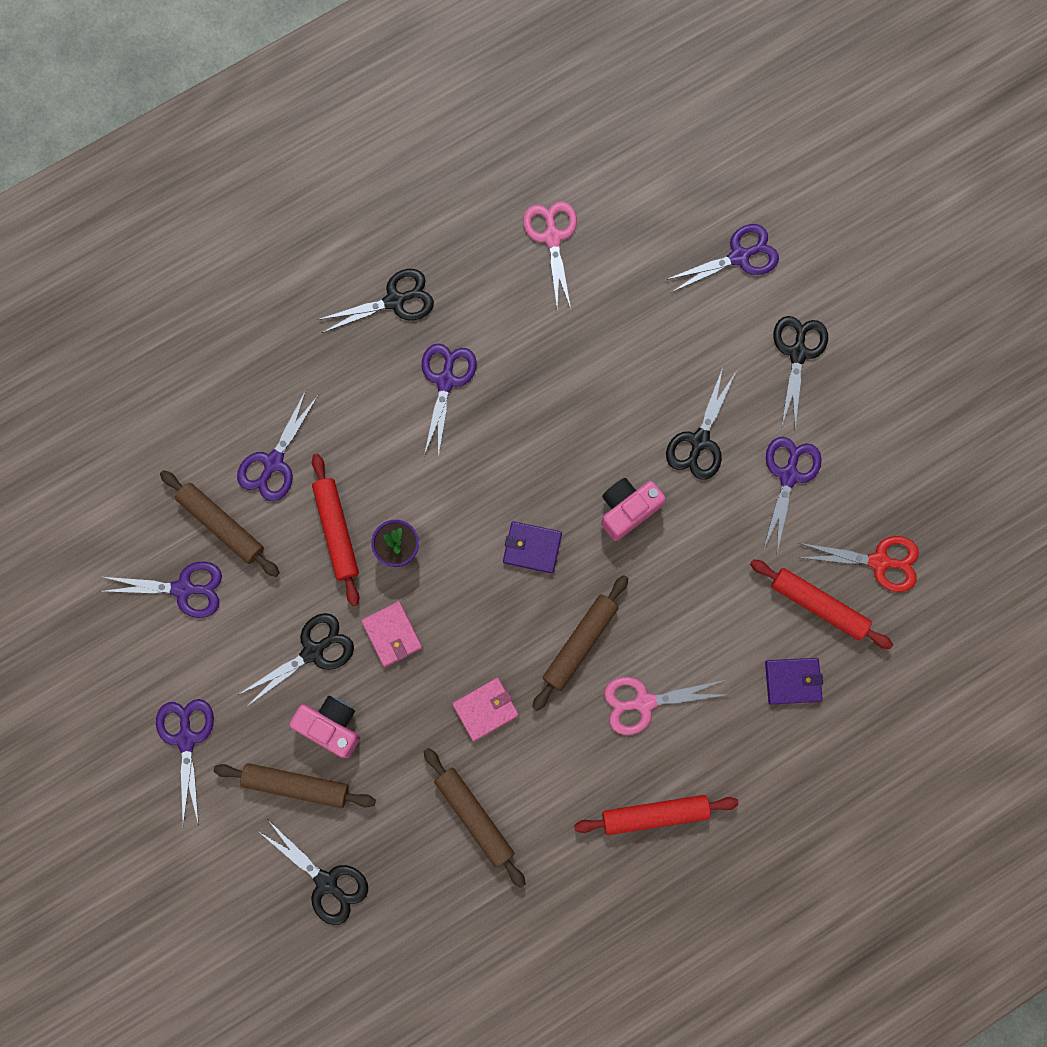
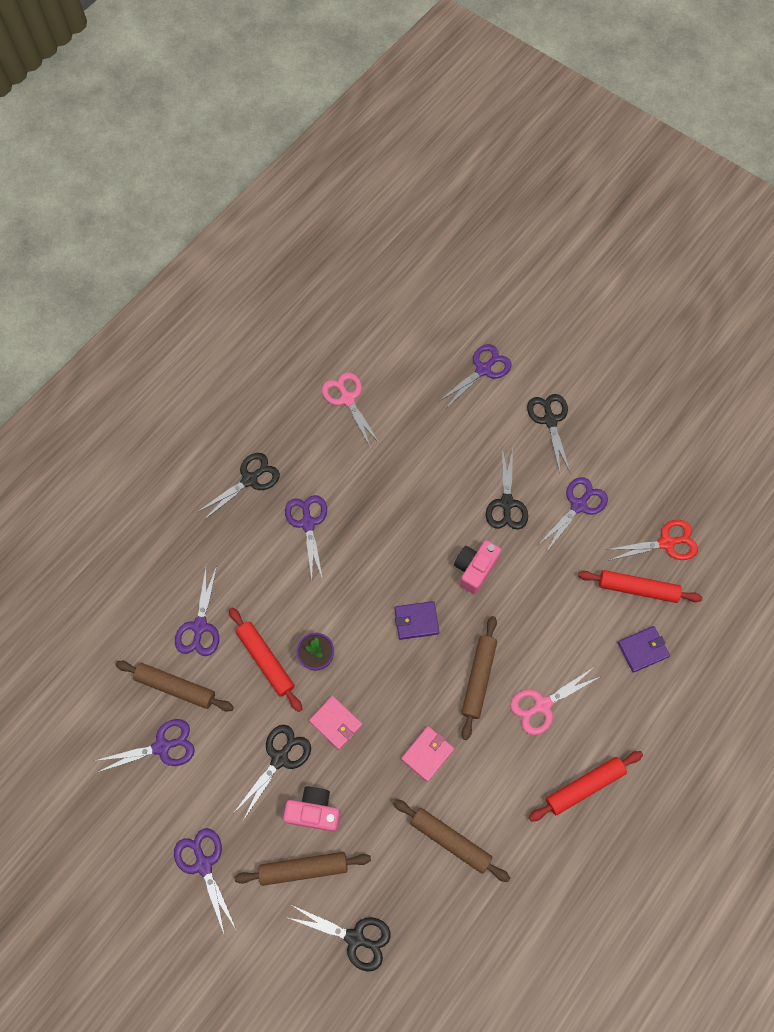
camera: 20 degrees left, 10 degrees down
(788, 475) = (578, 505): purple scissors -> purple scissors turned 45 degrees clockwise

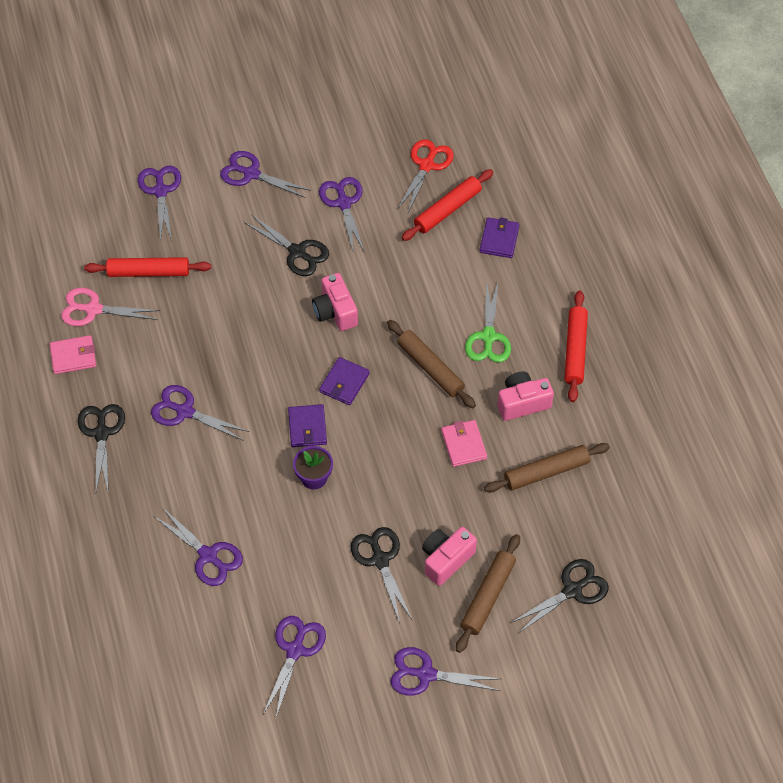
camera: 55 degrees left, 10 degrees down
(175, 687) = (249, 608): brown rolling pin -> none
(265, 660) = (284, 520): red rolling pin -> red rolling pin (148, 272)
(336, 723) = (383, 498): pink wallet -> pink wallet (73, 356)
(357, 621) = (307, 427): none -> purple wallet
(501, 776) = (522, 403): none -> pink camera
(542, 705) = (488, 337): pink scissors -> green scissors
(550, 420) = (251, 174): black scissors -> purple scissors

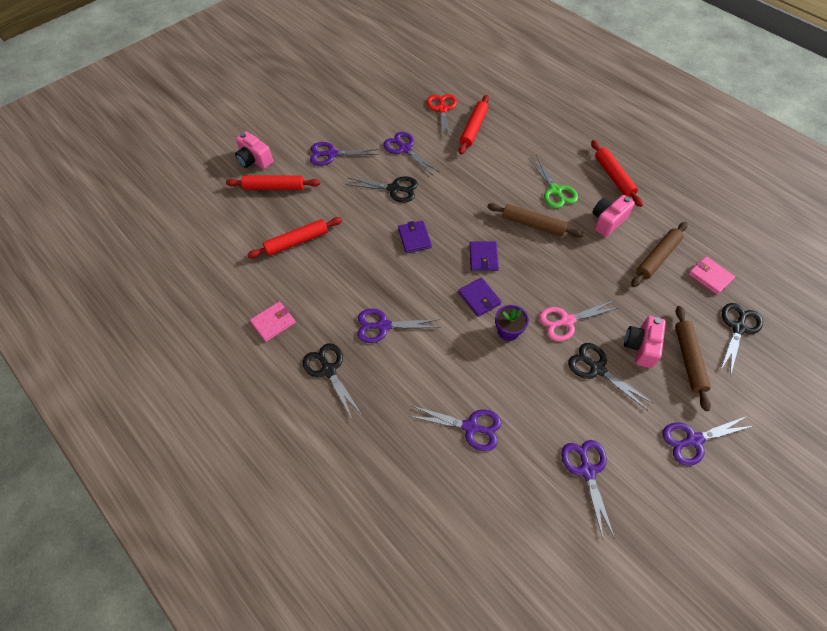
camera: 25 degrees left, 0 degrees up
(93, 309) = (270, 283): pink scissors -> pink scissors (566, 321)
(160, 191) = (274, 187): purple scissors -> red rolling pin
(335, 311) = (445, 215): pink camera -> pink camera (254, 160)
(463, 445) = (592, 263): pink wallet -> pink wallet (710, 276)
(499, 239) = (518, 133): purple wallet -> purple wallet (414, 238)

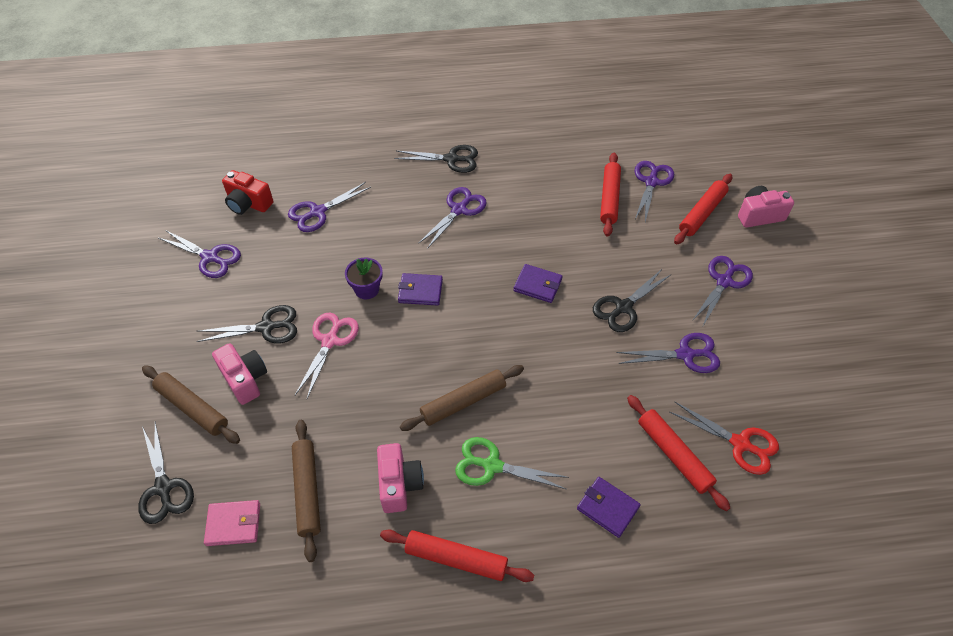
camera: 125 degrees right, 5 degrees down
(273, 322) = (529, 148): pink wallet -> none
(483, 257) = (462, 325): purple wallet -> purple wallet (607, 508)
(511, 496) = (248, 203): none -> red camera
(693, 440) = (142, 345): purple scissors -> purple scissors (651, 182)

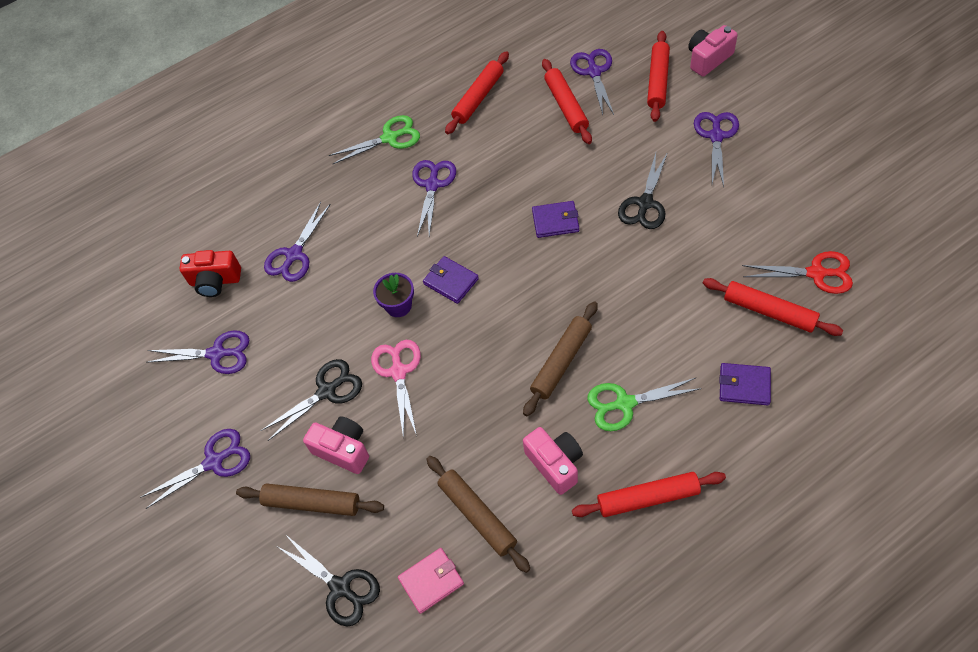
camera: 20 degrees left, 5 degrees up
(420, 291) = (451, 281): purple wallet -> purple wallet turned 60 degrees clockwise
(451, 159) = (390, 138): black scissors -> green scissors
(542, 160) = (478, 98): none -> red rolling pin
(685, 355) = (724, 219): purple scissors -> purple scissors (214, 462)

